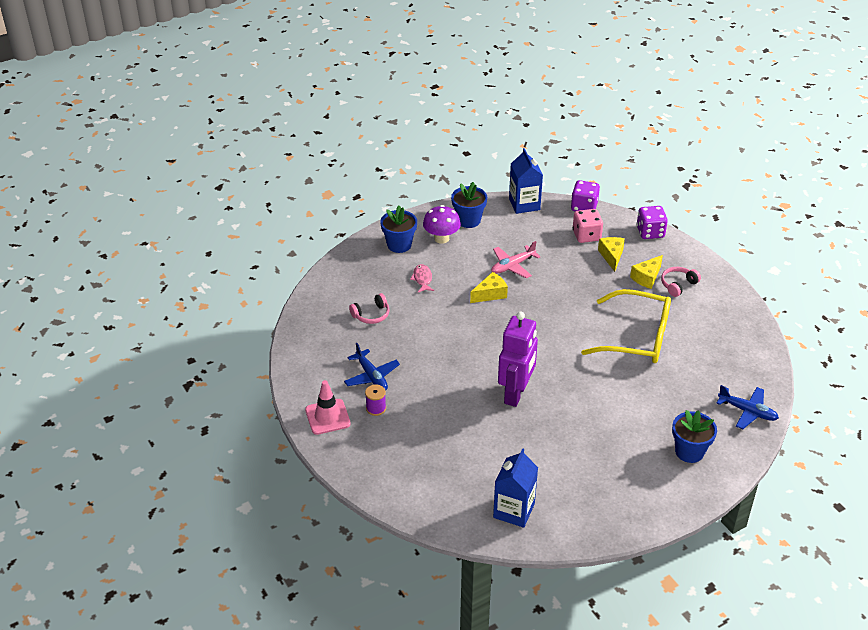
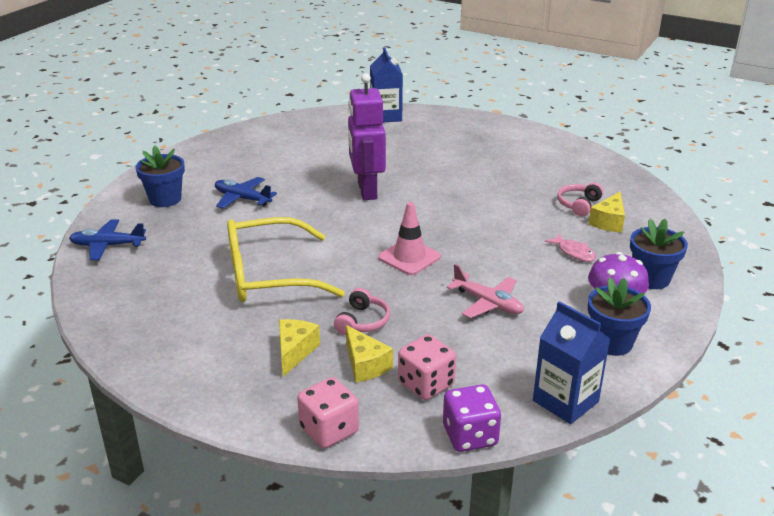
camera: 150 degrees right, 10 degrees down
(327, 417) = (512, 134): pink traffic cone -> pink traffic cone (409, 257)
(371, 376) = (513, 165): blue plane -> blue plane (242, 199)
(376, 408) = (481, 148): purple spool -> none
(490, 294) = (480, 263): yellow cheese -> yellow cheese (609, 222)
(512, 266) = (487, 303): pink plane -> pink plane turned 105 degrees clockwise
(514, 510) = (305, 129): blue carton -> blue carton (386, 116)
(650, 232) = (329, 430): purple dice -> pink dice
(678, 285) = (243, 357): pink headphones -> pink headphones (362, 321)

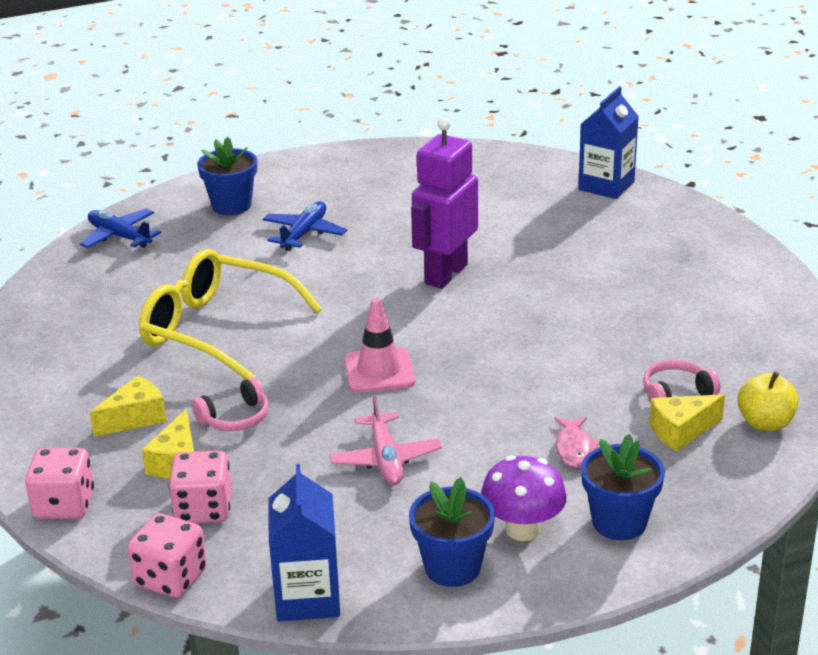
camera: 40 degrees right, 0 degrees up
(242, 199) = (304, 233): blue plane -> blue plane turned 45 degrees clockwise
(470, 435) = (171, 578): purple dice -> pink dice
(638, 202) = (765, 423): none -> yellow apple

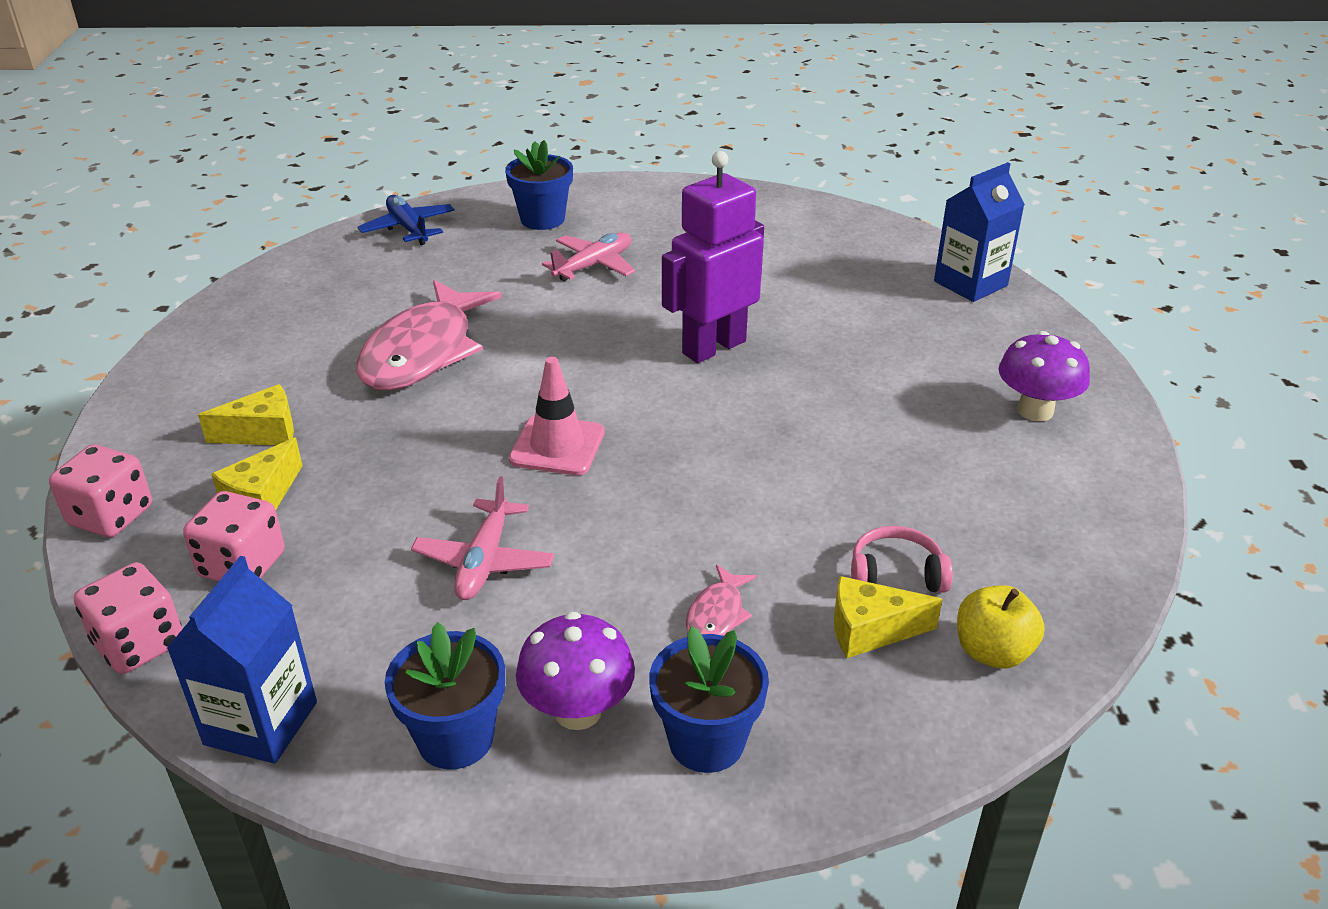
camera: 20 degrees right, 5 degrees up
(216, 329) = (423, 351): yellow glasses -> pink fish
(235, 418) = (362, 461): pink headphones -> none
(304, 233) = (593, 266): blue plane -> pink plane
(705, 266) = (1035, 410): none -> purple mushroom

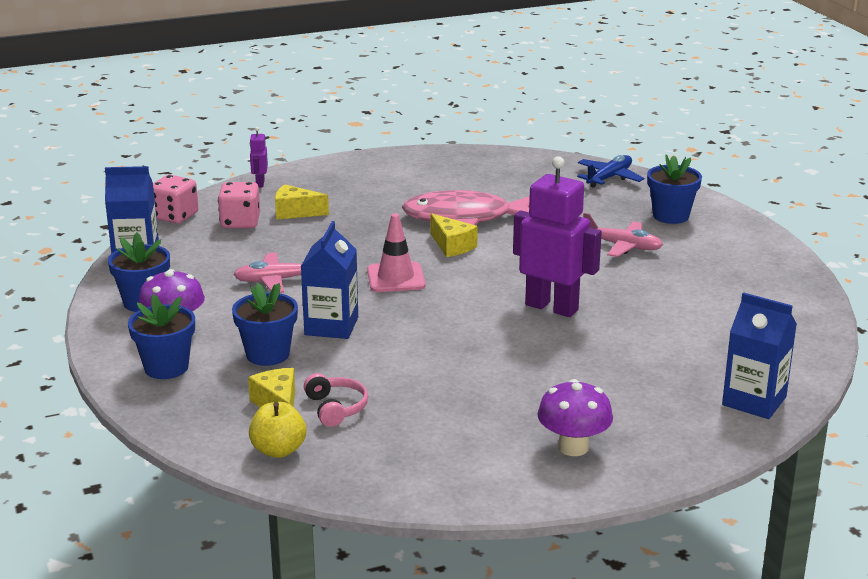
camera: 70 degrees right, 10 degrees down
(111, 516) = (260, 183): pink dice -> purple robot
(263, 432) = (351, 197): yellow cheese -> yellow cheese (452, 246)
(664, 533) = (331, 326): none -> blue carton
(717, 614) = (268, 354): pink fish -> blue flower pot

